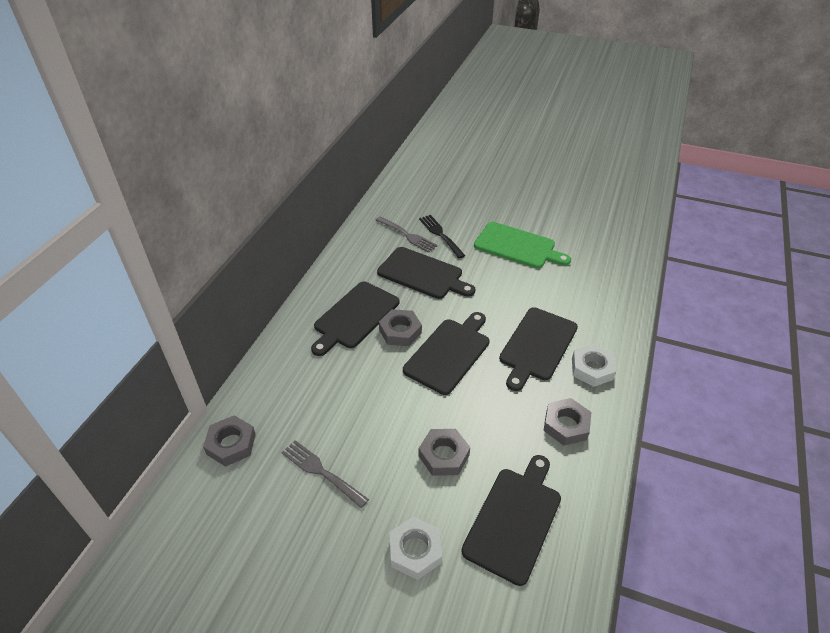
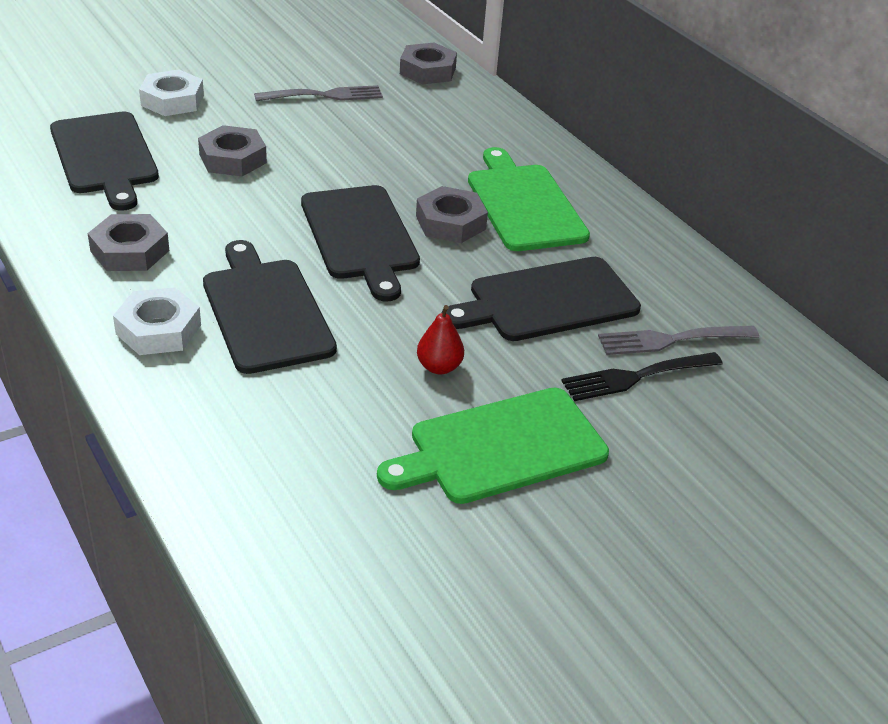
camera: 125 degrees right, 5 degrees down
(355, 317) = (524, 204): black cutting board -> green cutting board
(440, 234) = (636, 377): black fork -> black fork turned 150 degrees clockwise
(500, 280) = (439, 367): none -> red pear

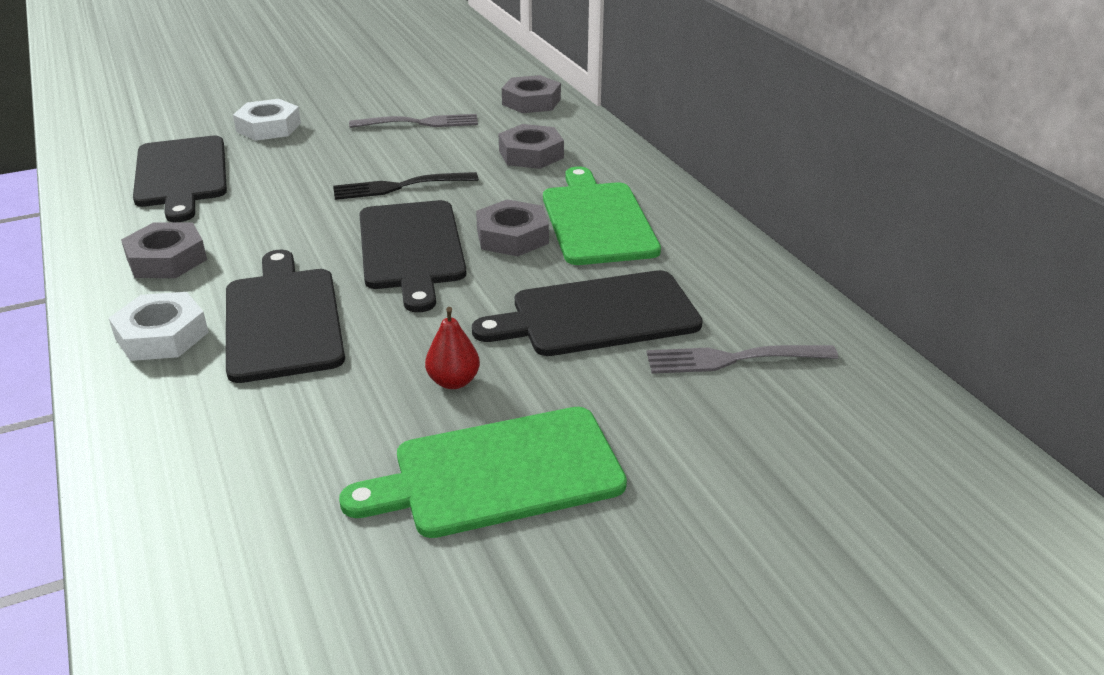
camera: 10 degrees right, 5 degrees down
(233, 159) = (307, 177): grey nut -> grey nut (531, 154)
(636, 377) = (681, 398): black fork -> black fork (399, 187)

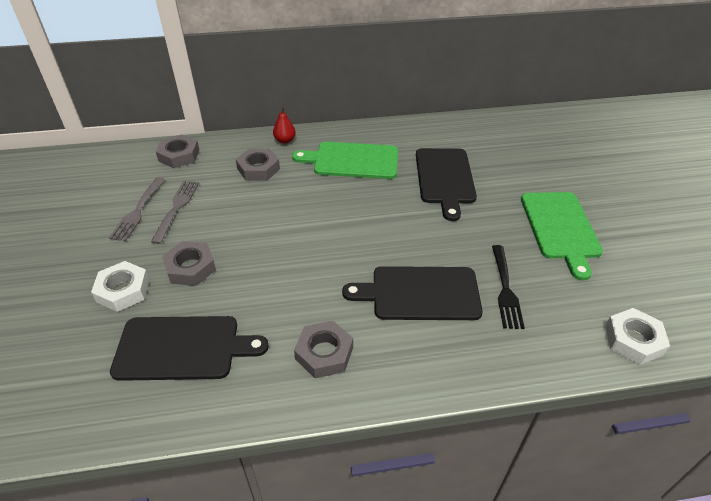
camera: 75 degrees left, 10 degrees up
(162, 335) = (424, 352): white nut -> white nut (633, 340)
(399, 187) = (272, 229): black fork -> black fork (505, 289)
(411, 249) = (356, 232): black cutting board -> none
(453, 381) = (492, 232): red pear -> red pear (285, 140)
(512, 236) = (358, 192): grey nut -> grey nut (190, 267)
(732, 359) = (487, 150): grey fork -> grey fork (138, 211)

